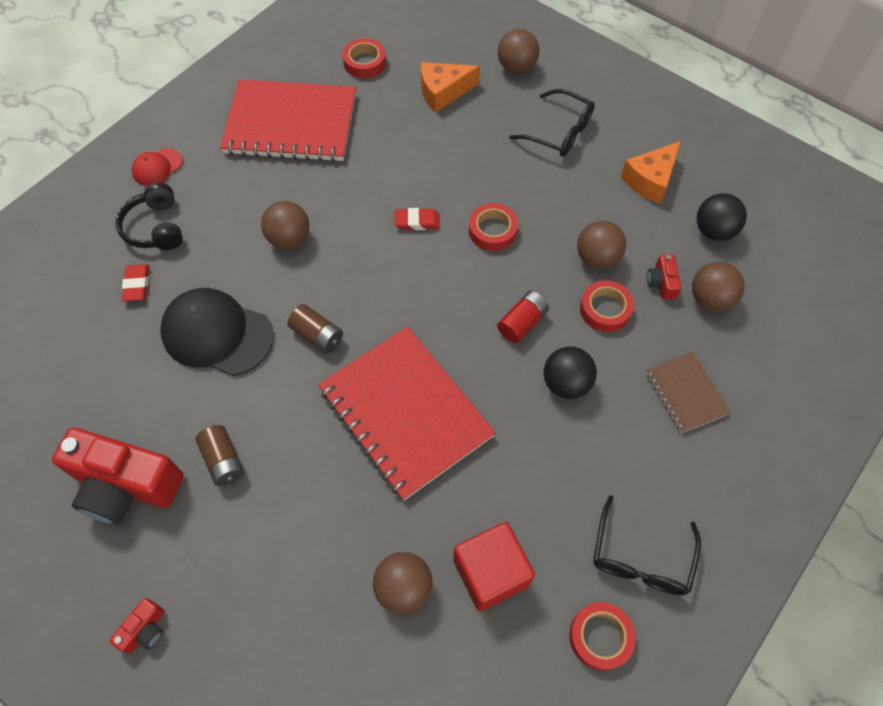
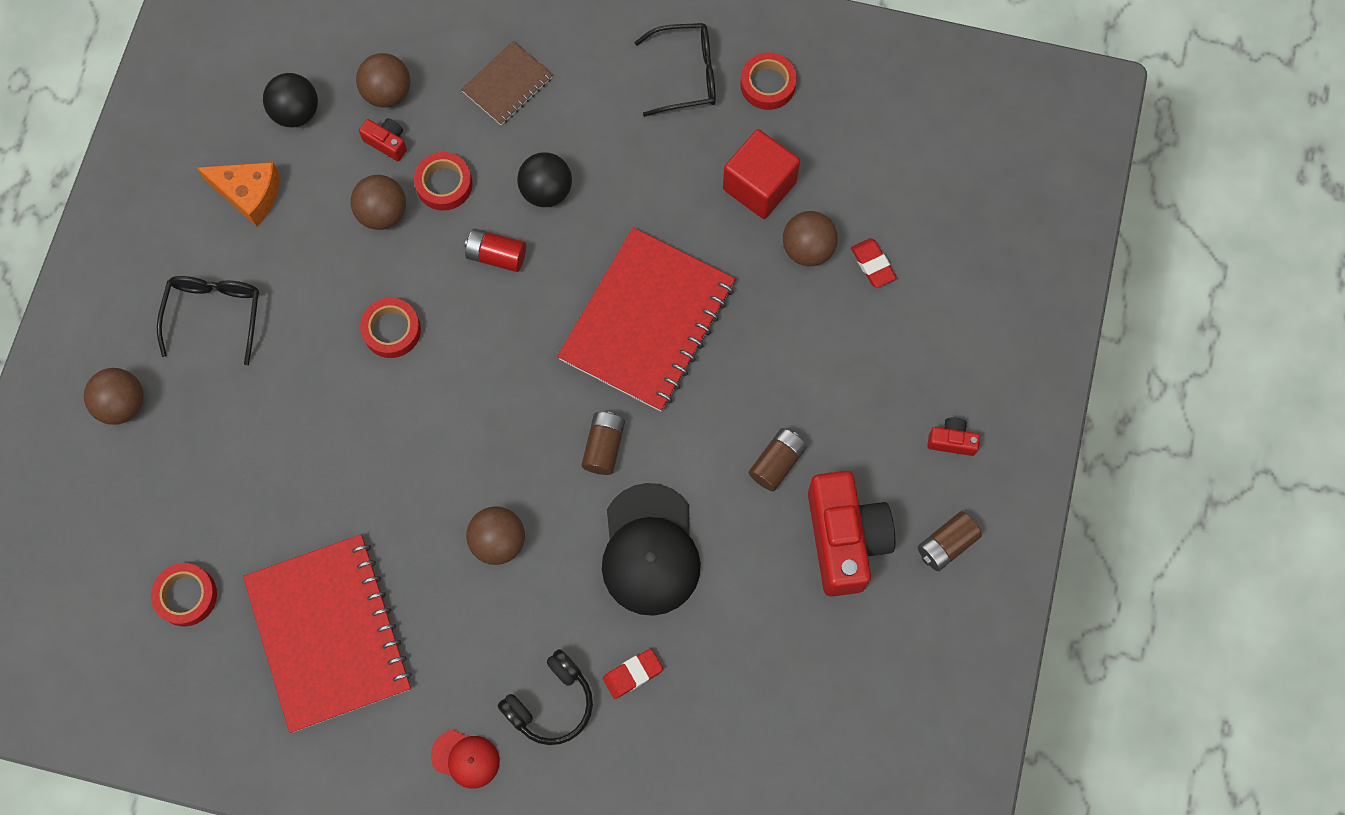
camera: 115 degrees left, 10 degrees up
(61, 572) = (946, 545): none -> brown battery
(417, 221) = (414, 414): red eraser -> red eraser (873, 264)
(443, 92) = (201, 474): orange cheese -> none
(661, 283) = (387, 142): red camera -> red camera turned 120 degrees counterclockwise

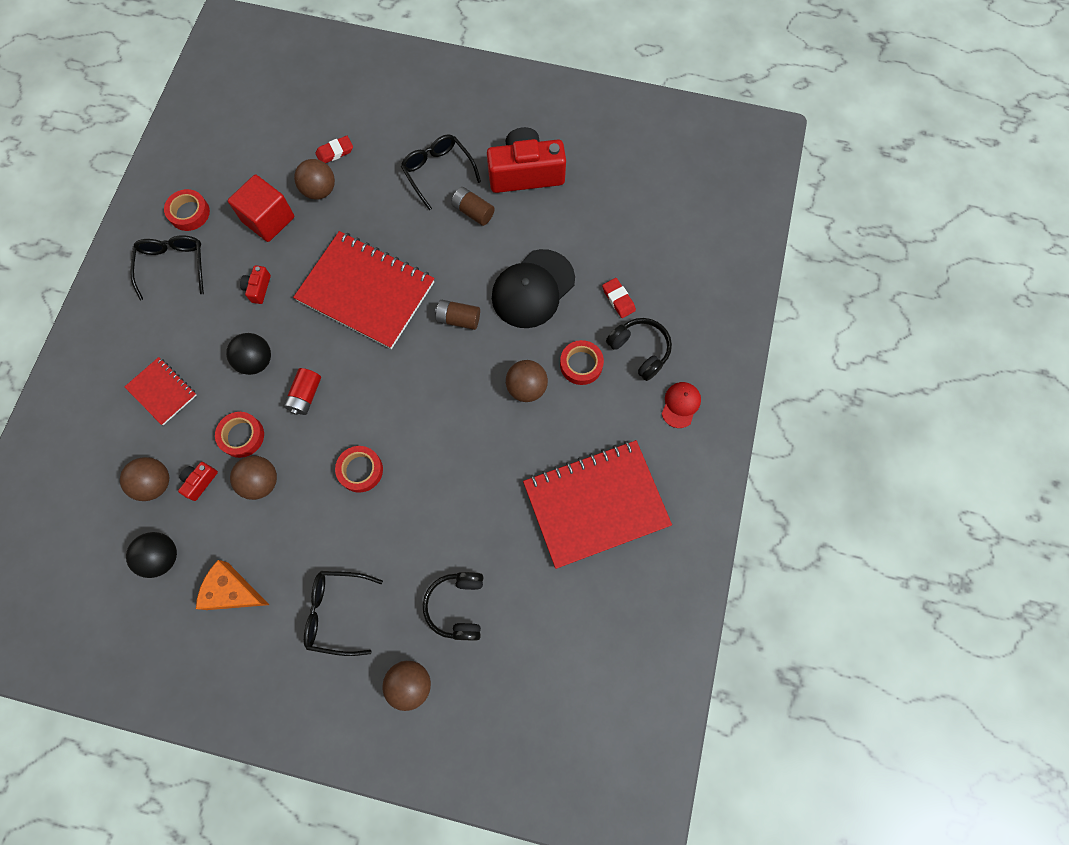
camera: 90 degrees left, 0 degrees up
(186, 596) = (569, 615): red tape -> red tape (581, 364)
(210, 457) = (457, 606): none -> black headphones
(249, 194) = (232, 591): orange cheese -> orange cheese turned 90 degrees counterclockwise
(507, 85) = (162, 391): brown notebook -> red notebook
(650, 550) = (533, 289): black cap -> black cap turned 135 degrees clockwise
(843, 410) = (438, 172): none -> black glasses
(946, 545) = (529, 118): brown battery -> none
(951, 441) = (461, 112): red camera -> red camera (258, 288)

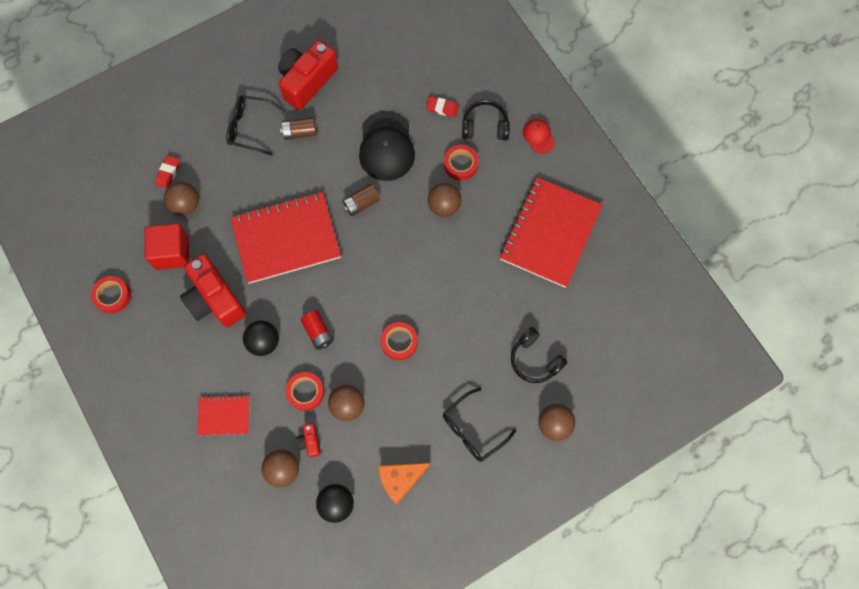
camera: 45 degrees left, 0 degrees up
(173, 266) = (141, 337): black glasses -> none
(258, 288) = (215, 299): red camera -> red camera, size x2.31

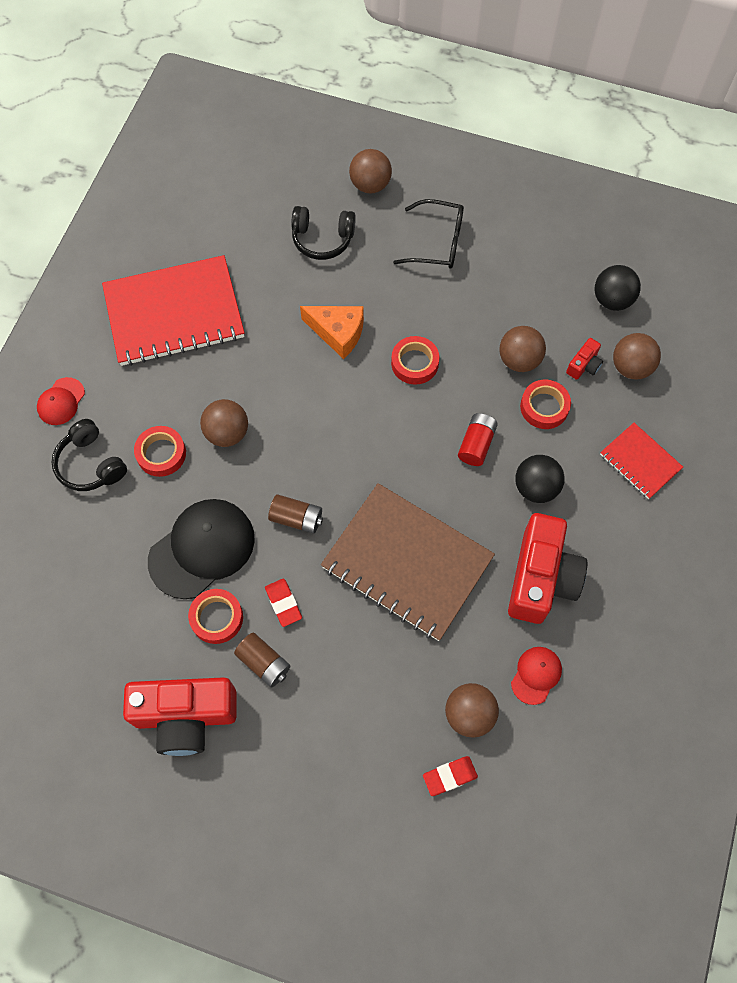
camera: 130 degrees left, 5 degrees down
(112, 296) = (643, 694): red tape -> red tape (216, 618)
(172, 252) = (536, 675): red cube -> red cap
(251, 127) = (306, 729): black glasses -> none
(286, 239) = (407, 563): red notebook -> brown notebook
(400, 479) = (539, 266): orange cheese -> orange cheese (338, 333)
(442, 108) = (101, 527): red eraser -> red eraser (283, 603)
(535, 359) = (322, 239): black headphones -> black headphones turned 90 degrees clockwise

